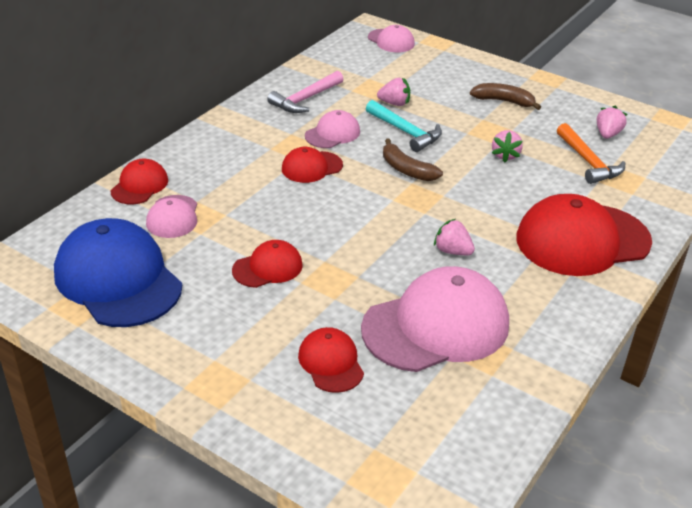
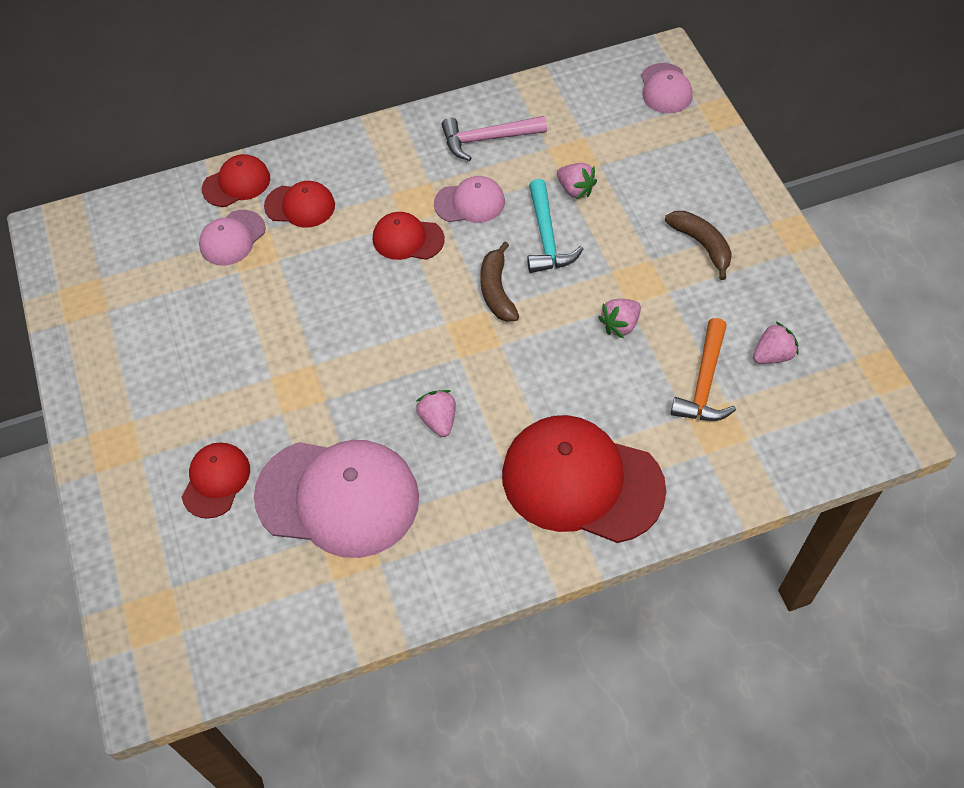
camera: 40 degrees right, 20 degrees up
(118, 279) = (132, 288): blue cap -> none
(268, 268) = (258, 344): red cap -> red cap (300, 206)

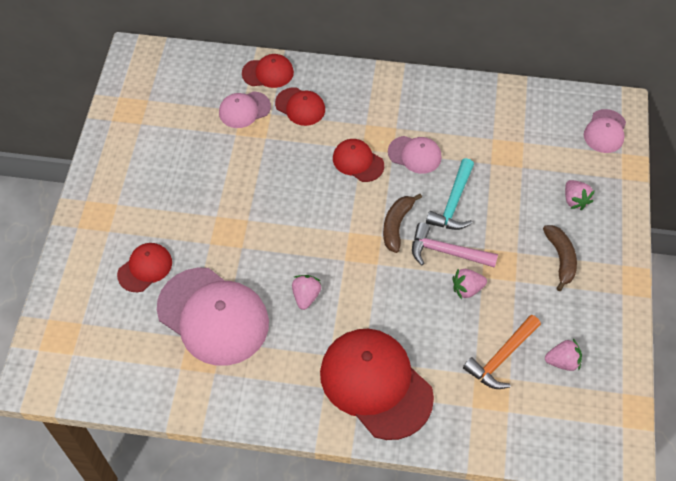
camera: 25 degrees right, 0 degrees up
(487, 139) = (453, 114): pink hammer -> pink hammer (446, 252)
(575, 189) = (494, 178): pink strawberry -> pink strawberry (575, 200)

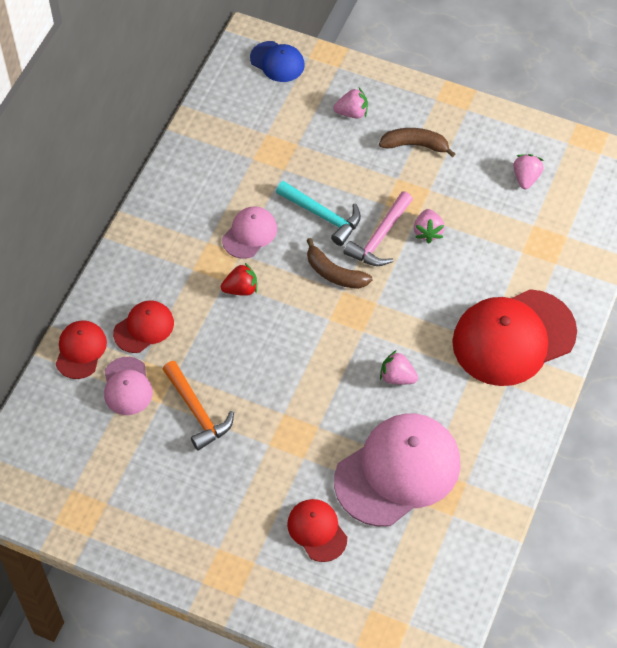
camera: 75 degrees left, 0 degrees up
(358, 162) = (241, 289): red cap -> red strawberry
(501, 358) = (510, 225): orange hammer -> orange hammer (197, 411)
(605, 131) = (277, 62): pink cap -> blue cap

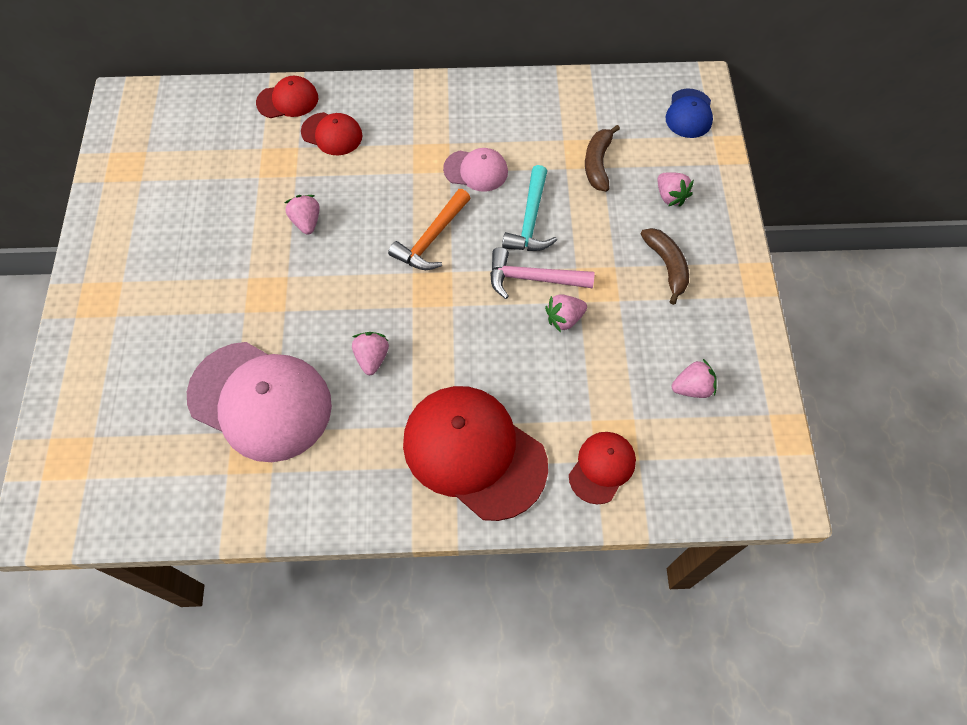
camera: 65 degrees right, 5 degrees up
(127, 386) = (265, 147): pink cap -> none
(197, 411) = (261, 208): orange hammer -> orange hammer (431, 239)
(233, 380) = (306, 222): none -> pink strawberry
(241, 289) = (410, 188): red strawberry -> none
(317, 530) = (167, 355): red cap -> red cap (602, 467)
(334, 273) = (468, 256): brown banana -> brown banana (598, 163)

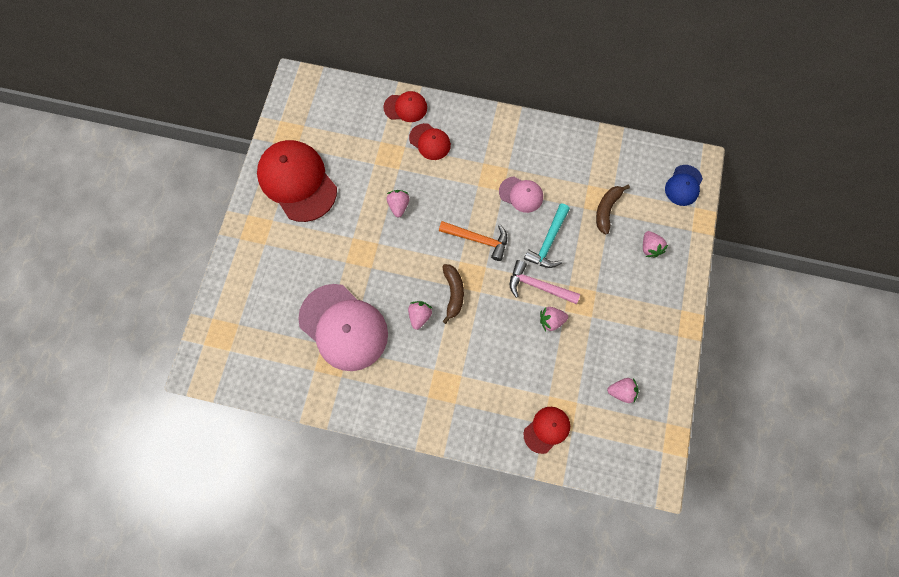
camera: 15 degrees right, 10 degrees up
(431, 239) = (478, 239): orange hammer -> orange hammer turned 120 degrees counterclockwise
(474, 453) = (468, 398): red cap -> red cap (297, 182)
(667, 266) = (631, 300): brown banana -> brown banana (453, 293)

